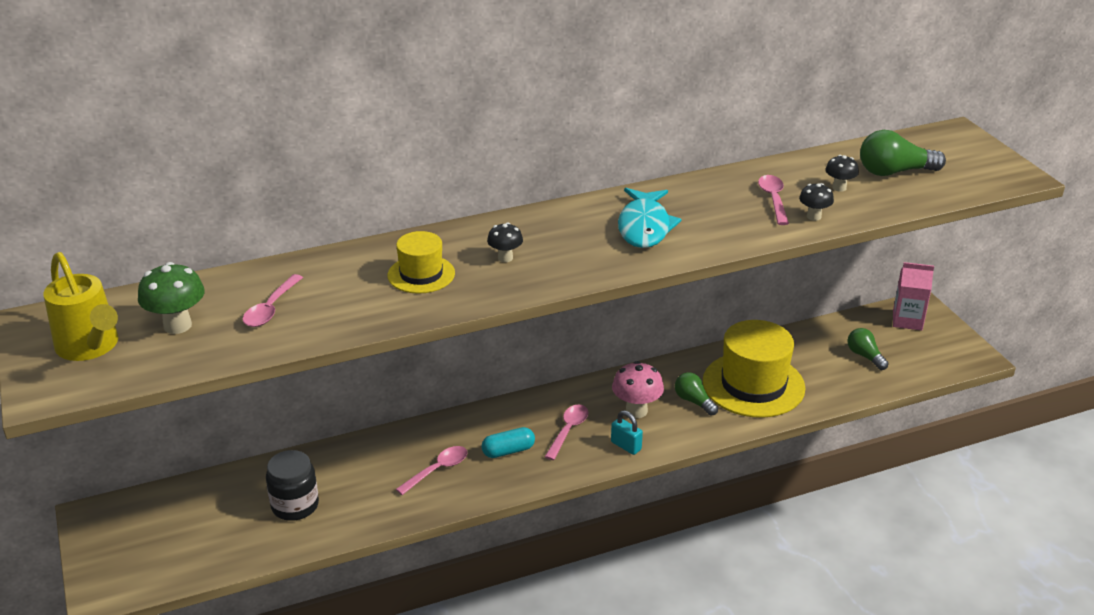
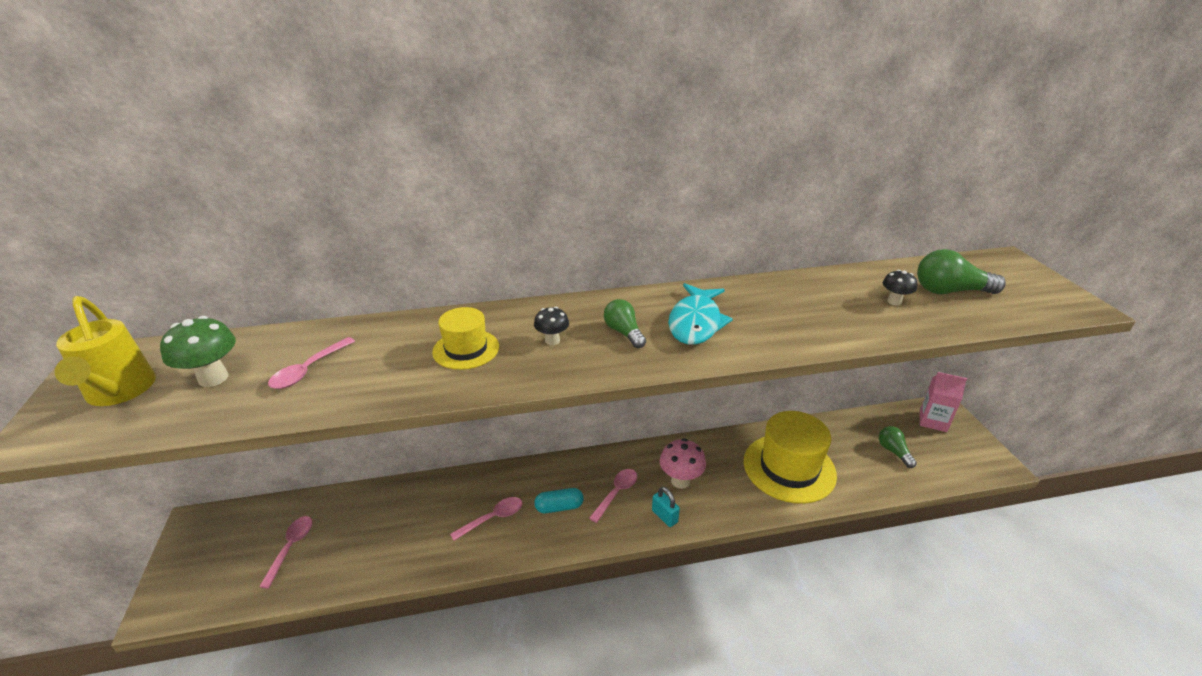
camera: 10 degrees right, 0 degrees up
(295, 505) = (360, 538): black jar -> none
(694, 401) = (733, 478): green light bulb -> green light bulb (624, 332)
(773, 199) = (827, 307): pink spoon -> pink spoon (291, 547)
(814, 216) = (868, 328): black mushroom -> none

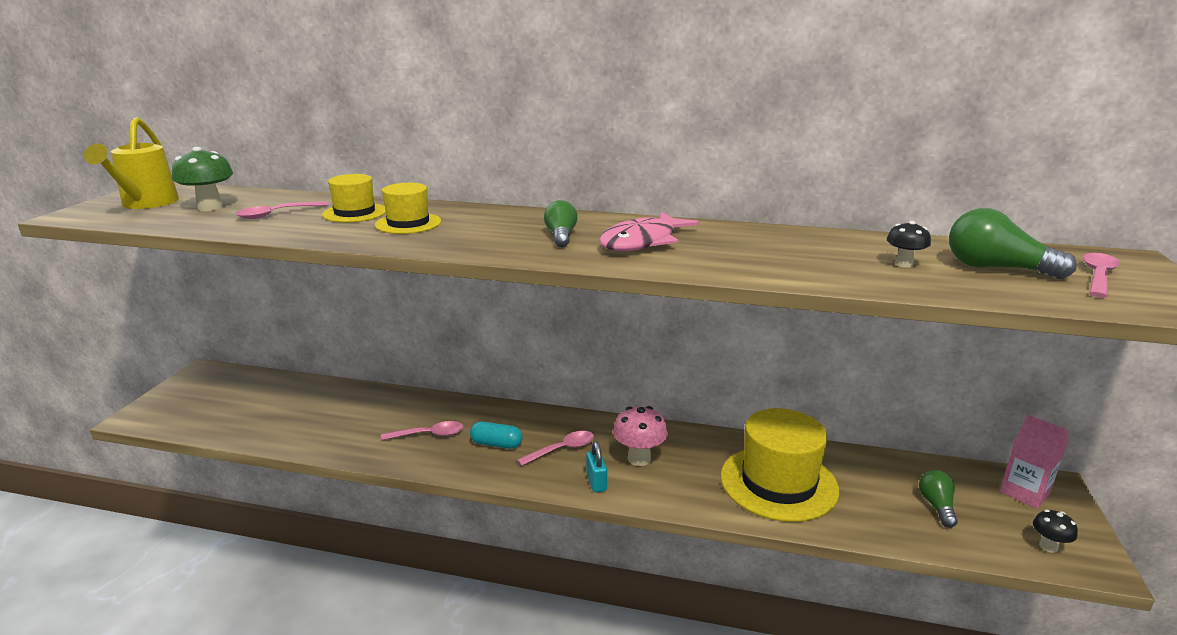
camera: 25 degrees right, 10 degrees down
(291, 547) = (254, 407): pink spoon -> pink spoon (1098, 276)
(394, 346) = (355, 213): none -> yellow hat
(552, 340) = (488, 230): black mushroom -> black mushroom (1048, 546)
(696, 322) = (642, 242): turquoise fish -> pink fish

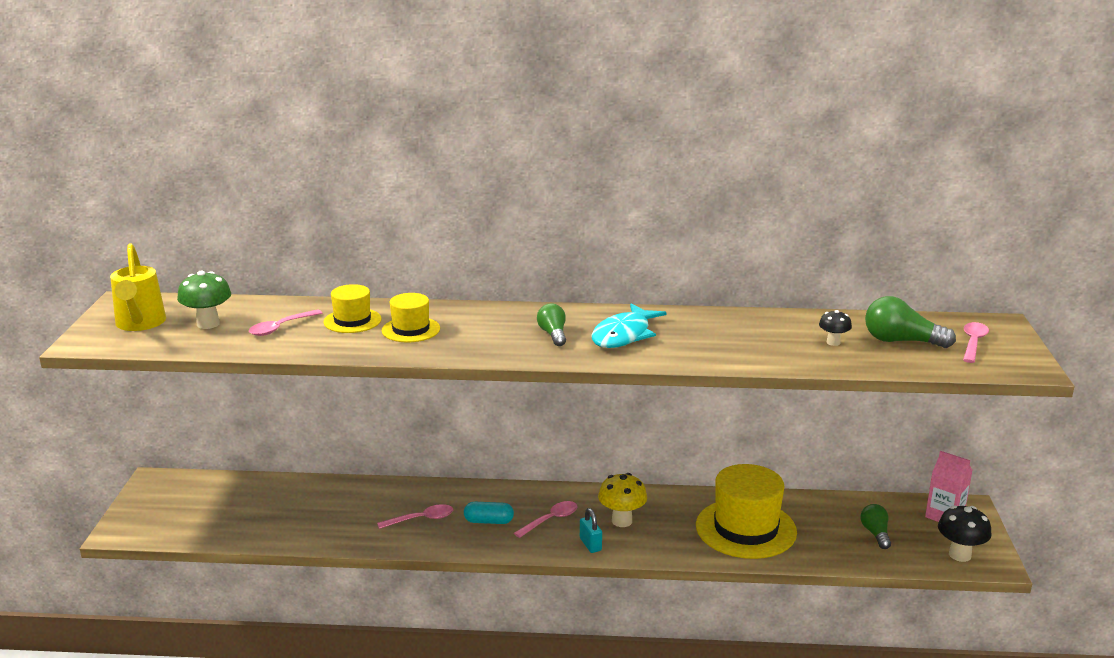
camera: 10 degrees left, 0 degrees up
(639, 459) = (622, 521): pink mushroom -> yellow mushroom
(642, 242) = (624, 335): pink fish -> turquoise fish
(1048, 546) = (960, 555): black mushroom -> black mushroom, size x1.67

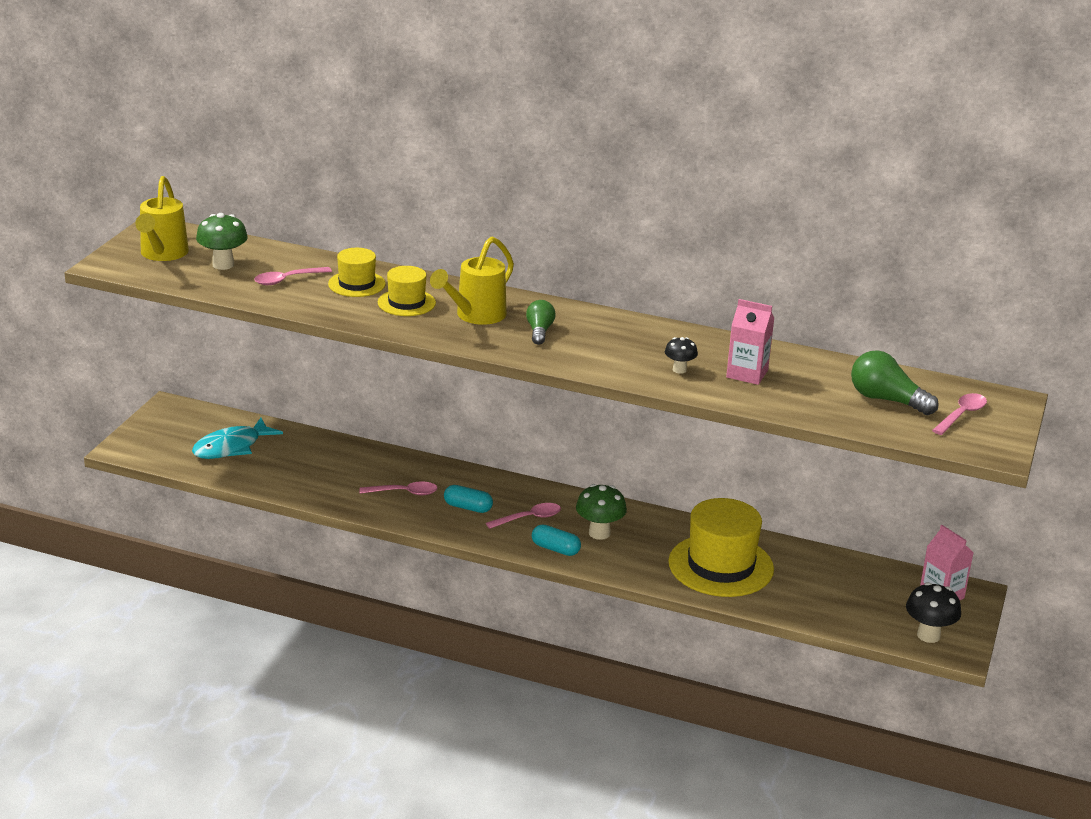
camera: 15 degrees right, 5 degrees up
(484, 330) = (476, 316): none -> yellow watering can
(590, 544) = (555, 549): turquoise padlock -> turquoise capsule
(622, 521) = (599, 533): yellow mushroom -> green mushroom
(624, 335) = (608, 344): turquoise fish -> turquoise fish (231, 447)
(765, 340) = (747, 374): none -> pink carton
(833, 342) = (814, 389): black mushroom -> black mushroom (679, 370)
(875, 534) = (853, 597): green light bulb -> none

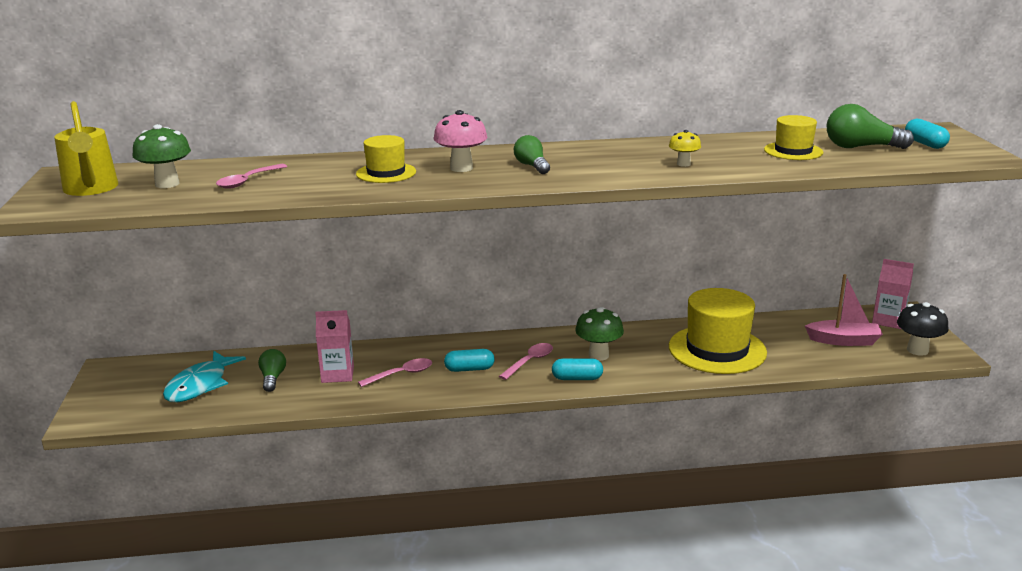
camera: 25 degrees left, 5 degrees down
(294, 460) = (272, 378): none -> green light bulb
(356, 284) = (321, 170): yellow hat -> yellow hat (793, 151)
(476, 316) = (461, 168): yellow watering can -> pink mushroom
(679, 370) = (683, 164): black mushroom -> yellow mushroom
(747, 374) = (737, 155): pink carton -> pink carton (337, 374)
(863, 600) = (843, 341): none -> pink boat
(961, 415) = (925, 144): pink spoon -> turquoise capsule

